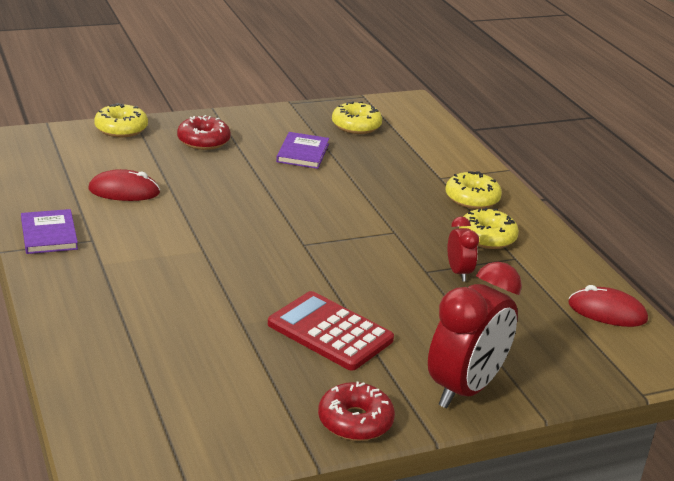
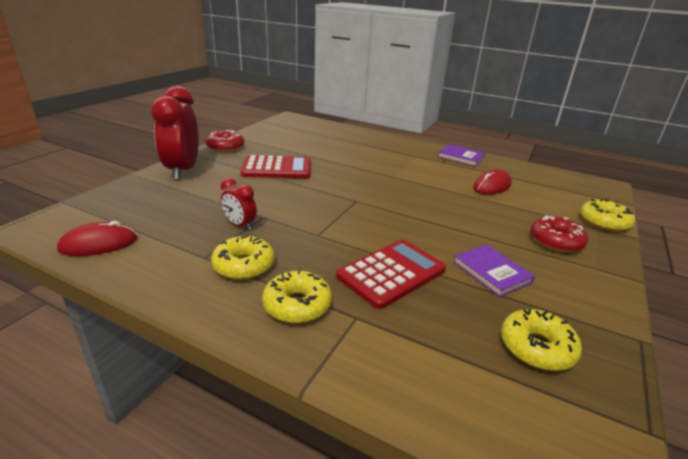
camera: 140 degrees right, 0 degrees up
(378, 184) = (391, 273): none -> red calculator

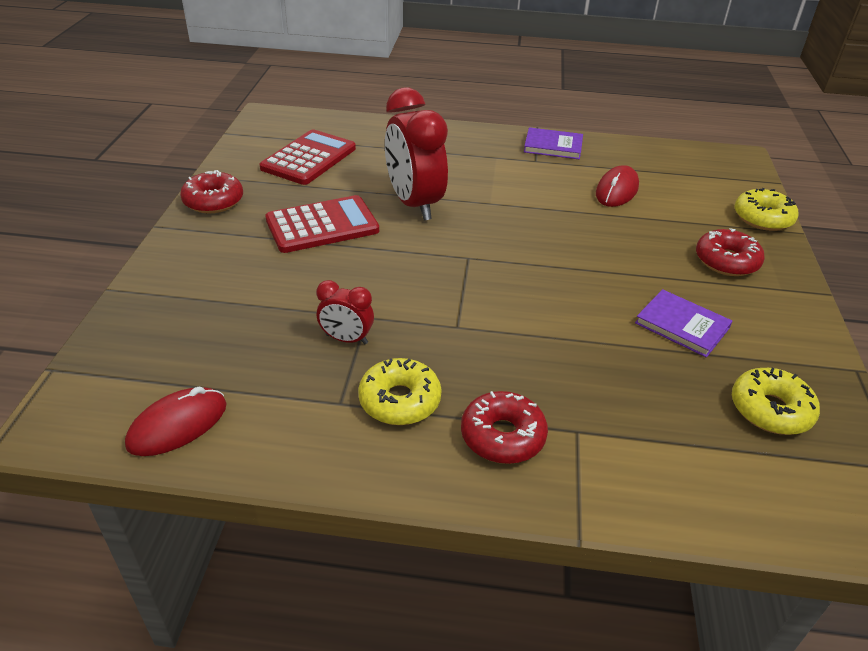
camera: 20 degrees left, 10 degrees up
(183, 170) = (186, 263): red clock -> red clock (414, 204)
(297, 305) = (502, 436): yellow donut -> red donut
(391, 273) = (578, 359): red calculator -> red calculator (309, 158)

